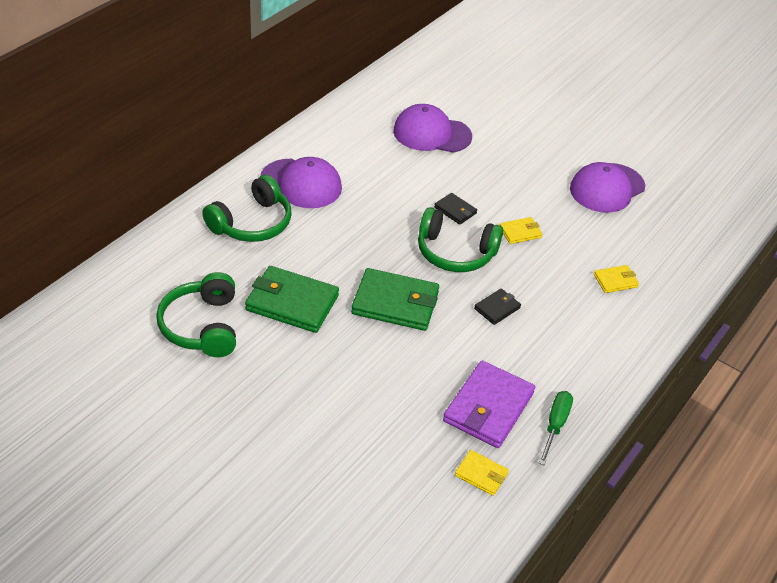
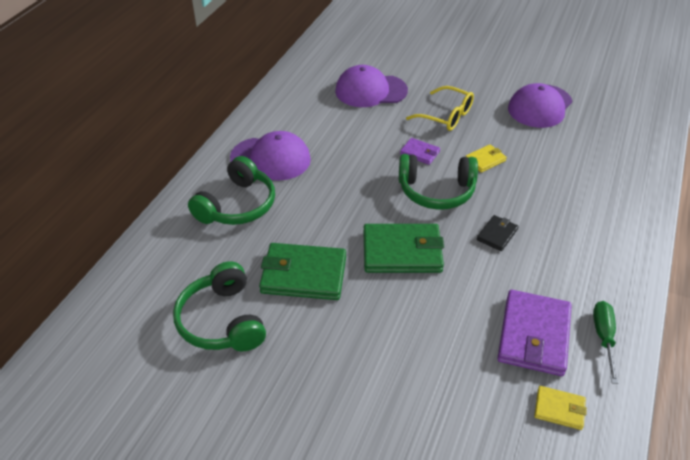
camera: 10 degrees left, 0 degrees up
(455, 210) = (419, 153): black wallet -> purple wallet
(500, 178) = (446, 116): none -> yellow glasses
(615, 281) = (587, 185): yellow wallet -> none

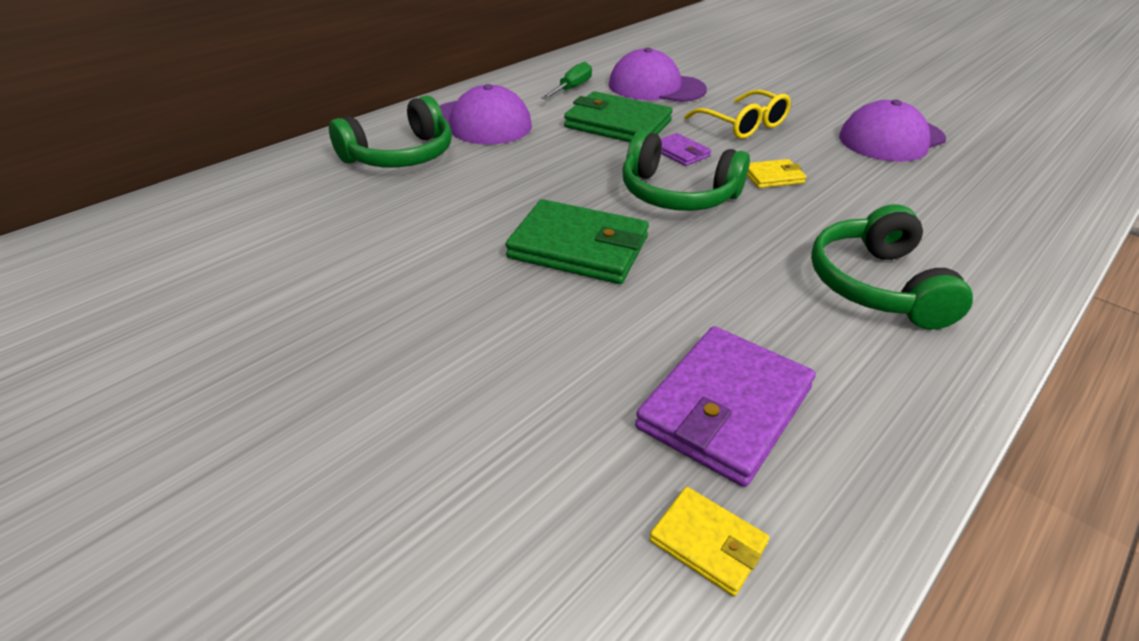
camera: 20 degrees right, 5 degrees down
(222, 321) = (269, 263): green headphones -> green headphones (876, 285)
(304, 275) = (420, 240): green wallet -> green wallet (618, 124)
(497, 235) = (740, 261): black wallet -> none
(603, 337) = (859, 448): green screwdriver -> green screwdriver (571, 88)

